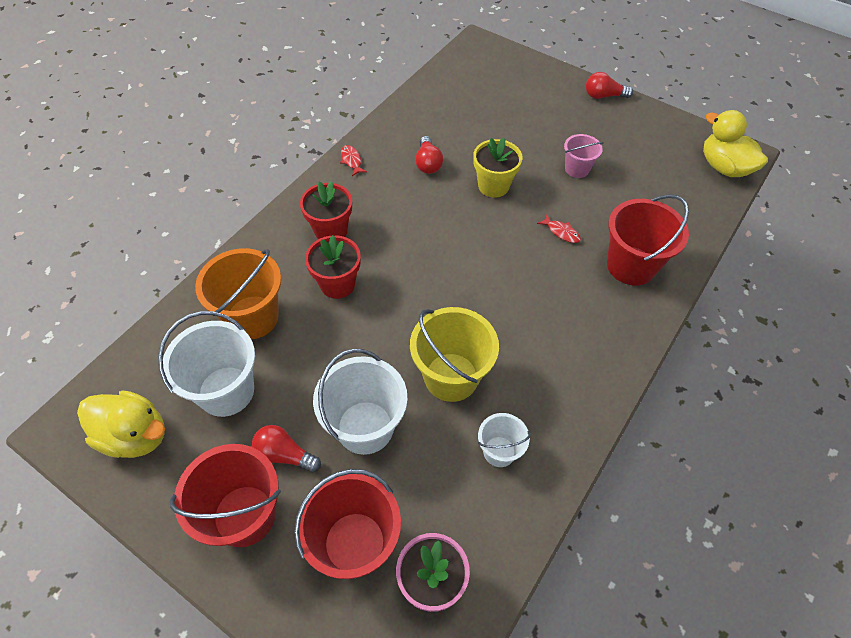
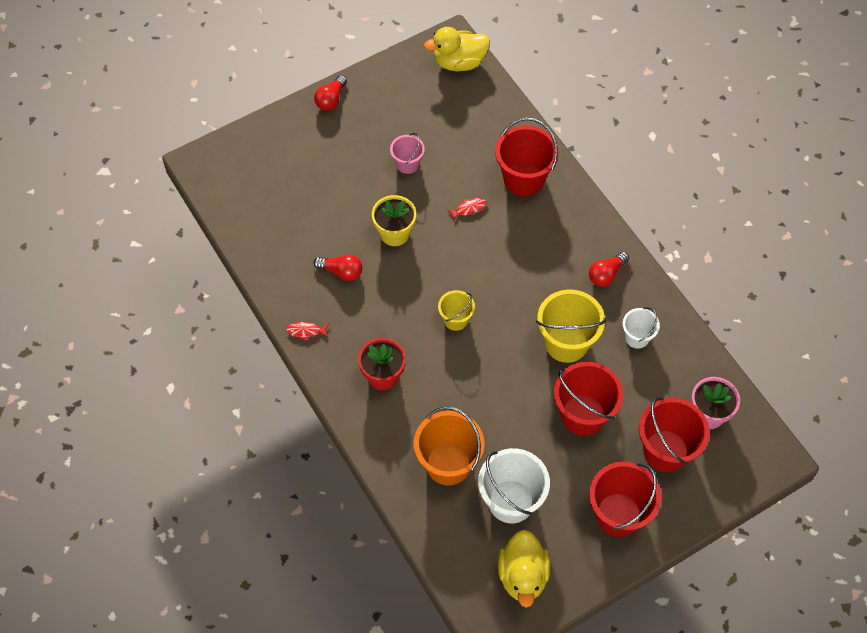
camera: 65 degrees left, 5 degrees up
(135, 435) = (523, 576): yellow duck -> yellow duck turned 135 degrees clockwise
(284, 454) = (582, 475): red light bulb -> red light bulb (606, 274)
(337, 284) = (444, 390): red flower pot -> none
(365, 427) = (583, 415): white bucket -> red bucket
(425, 266) = (456, 320): none -> yellow bucket

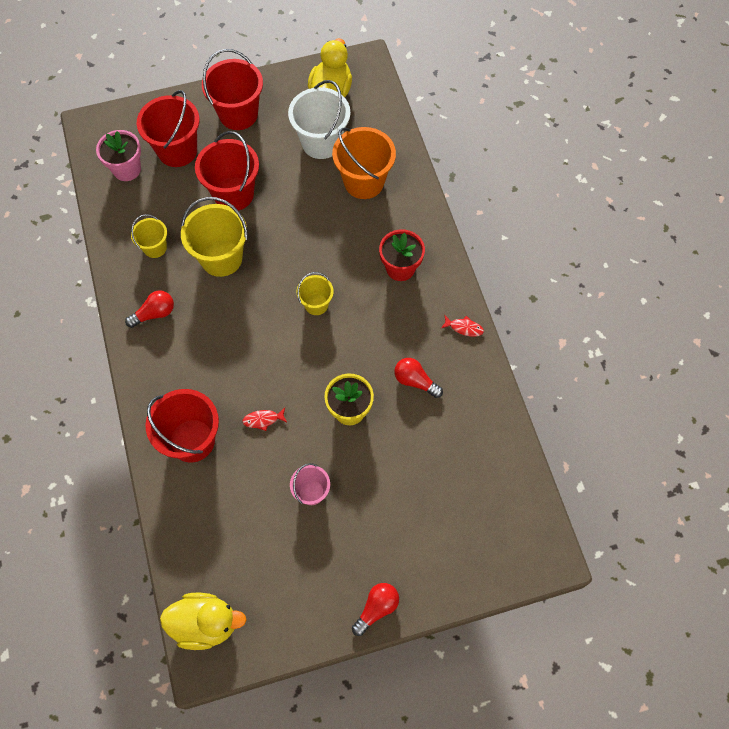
camera: 165 degrees left, 5 degrees up
(637, 337) = (155, 247): white bucket -> yellow bucket

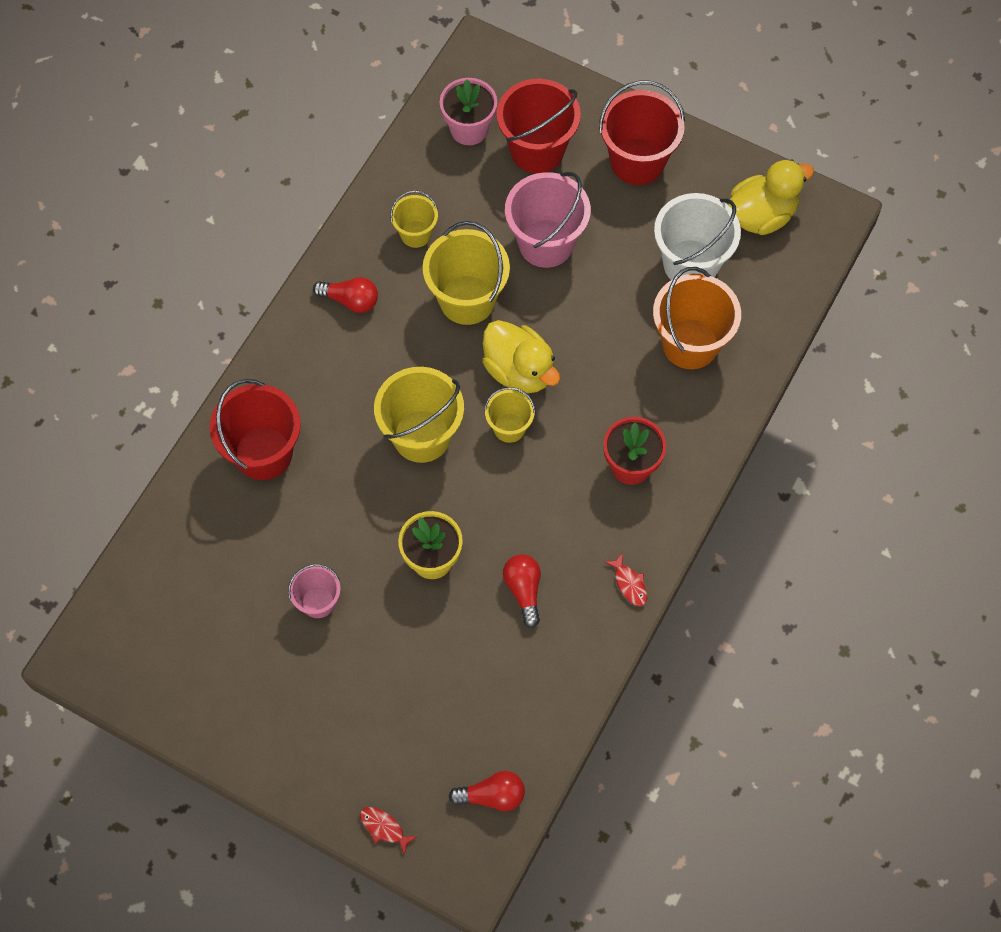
camera: 45 degrees right, 0 degrees up
(205, 623) = (112, 628): yellow duck -> yellow duck (519, 370)
(233, 194) = (546, 243): red bucket -> pink bucket
(263, 420) = (344, 493): red fish -> red fish (384, 828)
(273, 350) = (421, 436): none -> yellow bucket
(376, 608) = (266, 761): red light bulb -> red light bulb (492, 796)

